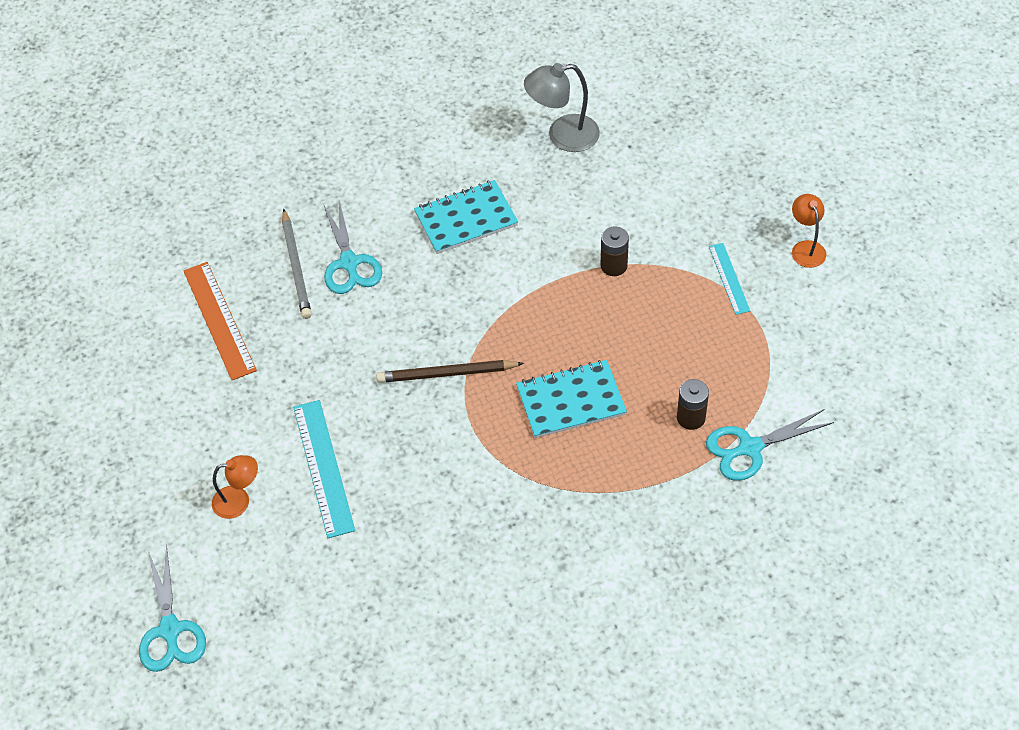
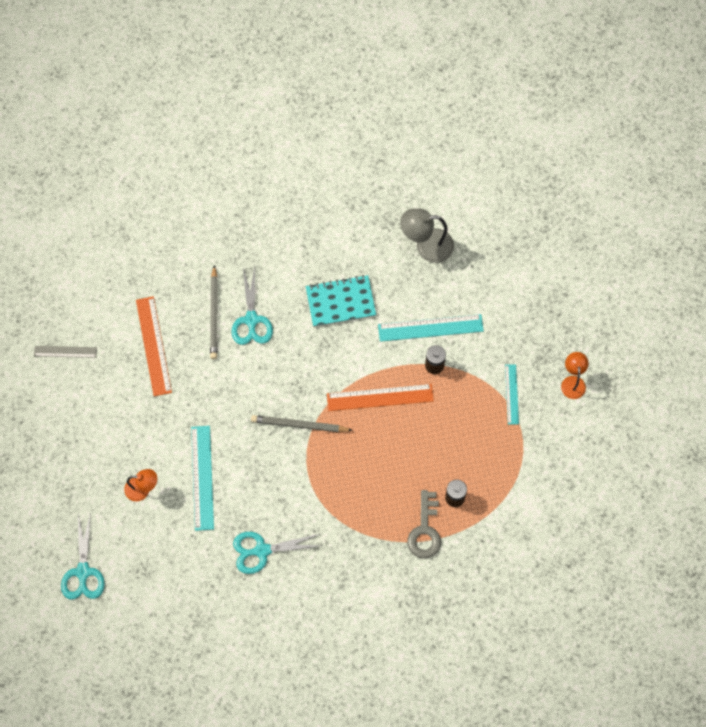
camera: 10 degrees right, 15 degrees up
(95, 352) = (65, 352): none -> grey ruler
(447, 373) = (299, 425): brown pencil -> grey pencil
(550, 318) = (380, 397): none -> orange ruler
(571, 401) = (377, 465): turquoise notebook -> none
(595, 224) = (430, 328): none -> turquoise ruler
(661, 468) = (425, 530): none -> grey key
(749, 448) = (487, 529): turquoise scissors -> turquoise scissors (262, 550)

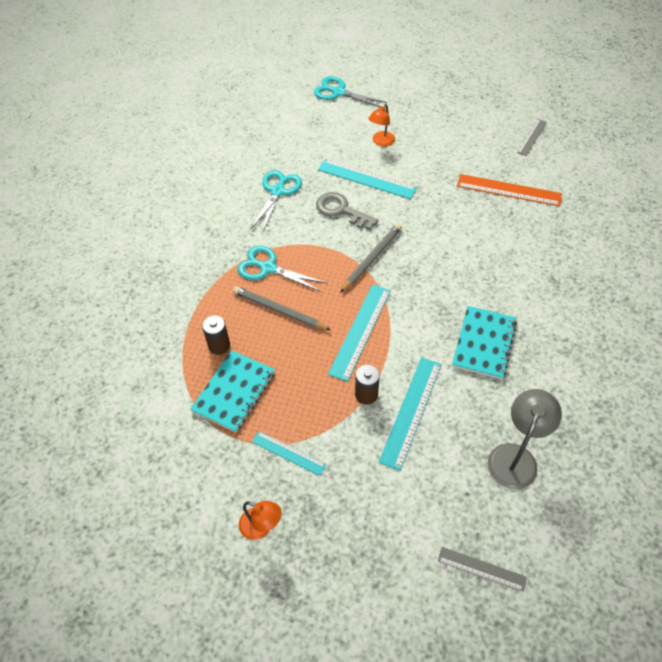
camera: 120 degrees right, 15 degrees down
(214, 314) = (520, 240): grey pencil -> grey pencil (279, 310)
(251, 320) = (500, 265): turquoise scissors -> turquoise scissors (268, 268)
(380, 397) = (360, 331): orange ruler -> turquoise ruler
(425, 530) = (207, 307): grey key -> grey key (341, 210)
(487, 461) = (234, 392): none -> turquoise notebook
(518, 238) = (481, 569): none -> grey ruler

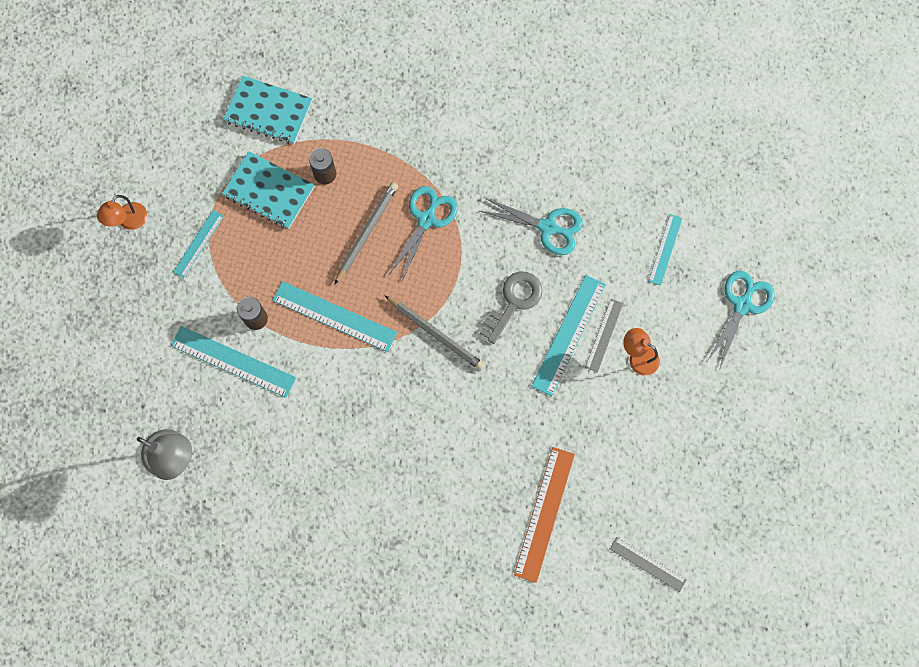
camera: 90 degrees right, 20 degrees up
(297, 128) = (665, 249): none -> turquoise ruler
(481, 569) = (71, 409): grey ruler -> grey ruler (604, 335)
(484, 343) = (309, 446): turquoise notebook -> turquoise notebook (268, 111)

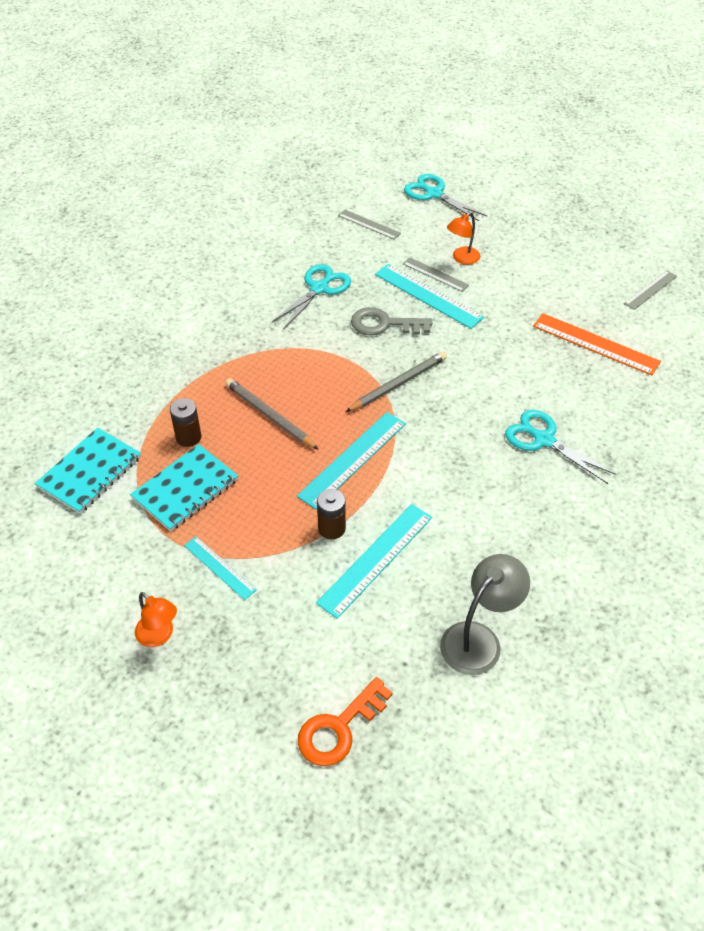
camera: 75 degrees left, 25 degrees down
(80, 371) = (339, 728): none -> orange key
(426, 219) = (275, 368): turquoise scissors -> turquoise scissors (543, 440)
(514, 302) = (384, 324): grey key -> grey key turned 45 degrees counterclockwise
(665, 249) = (369, 224): turquoise ruler -> grey ruler

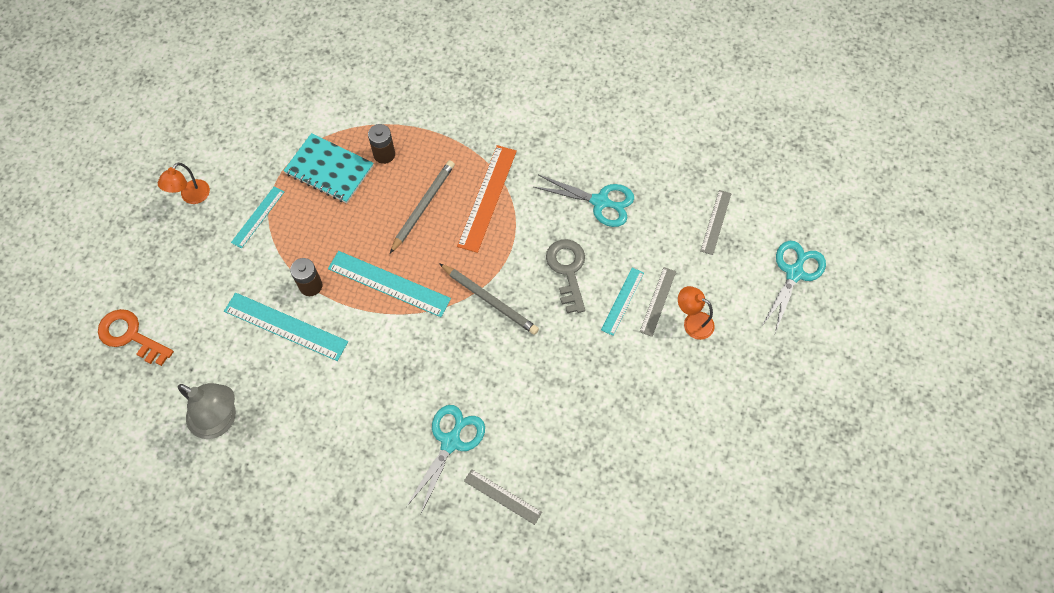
camera: 75 degrees right, 15 degrees up
(90, 472) = (332, 100): turquoise notebook -> none
(428, 295) = (622, 301): turquoise ruler -> turquoise ruler, size x0.60
(595, 344) = (600, 476): orange ruler -> orange ruler (487, 198)
(650, 290) = (709, 528): grey ruler -> grey ruler (502, 496)

